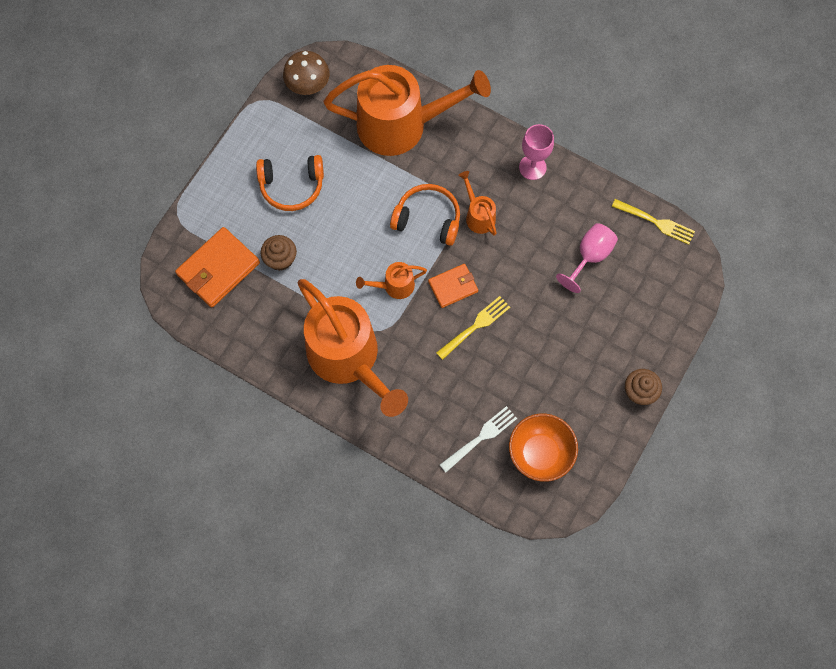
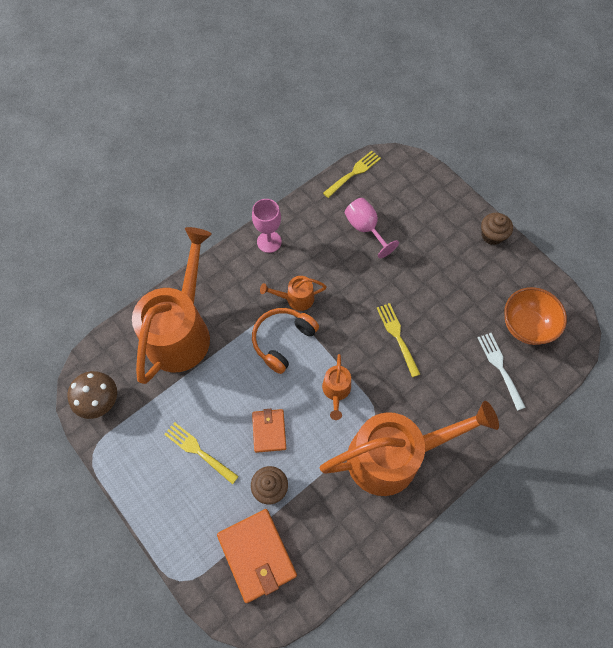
camera: 70 degrees left, 5 degrees down
(292, 186) = (198, 451): orange headphones -> yellow fork
(453, 286) = (354, 342): orange wallet -> orange wallet (269, 431)

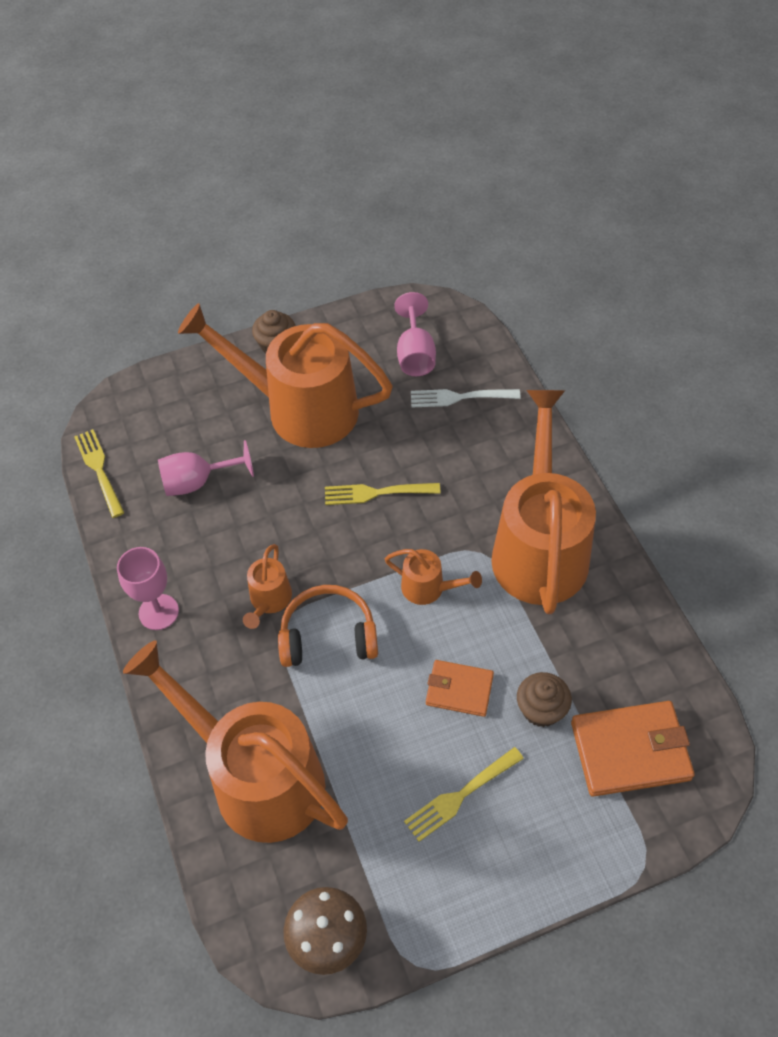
camera: 70 degrees left, 10 degrees down
(282, 340) = (328, 636): orange headphones -> orange headphones turned 120 degrees clockwise
(445, 267) = (299, 409): none -> orange watering can
(525, 326) = (415, 354): orange bowl -> pink goblet

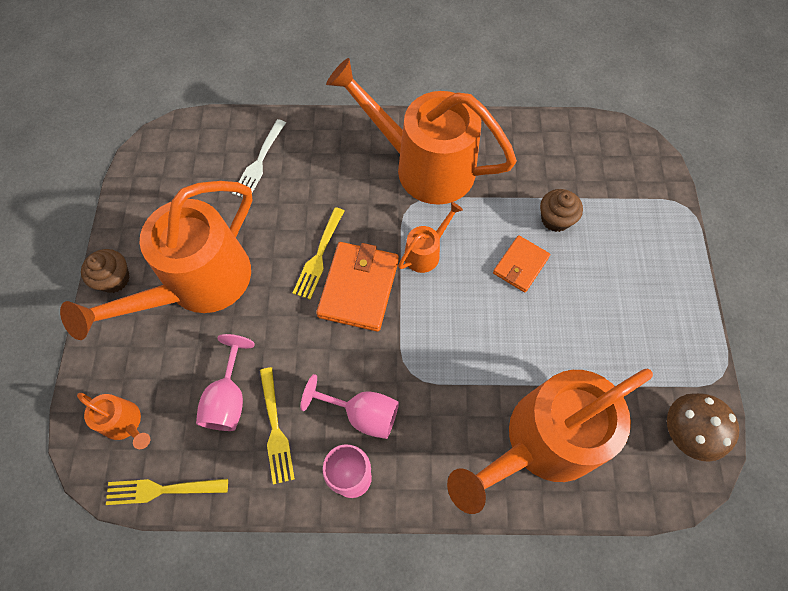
camera: 70 degrees left, 10 degrees up
(269, 601) = (383, 377): orange watering can -> orange watering can (126, 423)
(328, 636) = (436, 341): orange headphones -> none
(415, 354) = (195, 175): pink goblet -> pink goblet (362, 413)
(460, 795) = (604, 297): yellow fork -> yellow fork (275, 429)
(630, 751) = (604, 180): orange wallet -> orange wallet (359, 288)

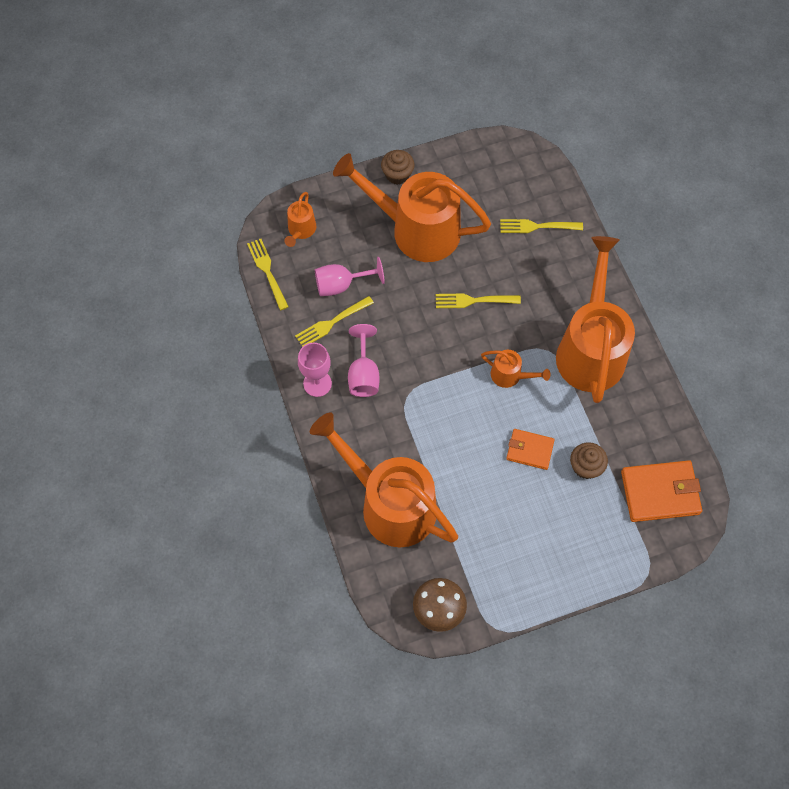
camera: 70 degrees right, 0 degrees up
(259, 162) = (537, 226): white fork -> yellow fork
(359, 288) = (459, 338): orange wallet -> orange wallet (660, 492)

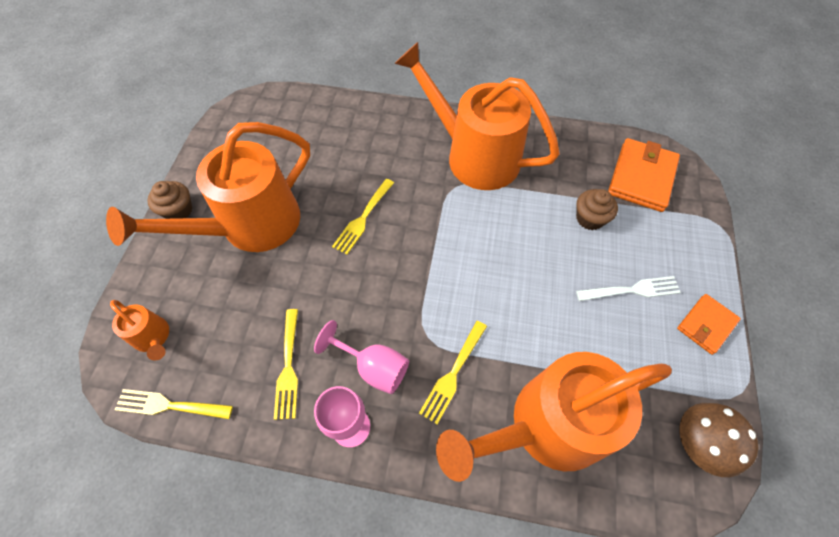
camera: 60 degrees left, 5 degrees down
(341, 285) = (252, 330): pink goblet -> none
(510, 375) = (462, 229): orange watering can -> none
(529, 450) = (550, 254): orange wallet -> orange wallet (706, 325)
(536, 523) = (632, 290): none -> white fork
(537, 226) = (328, 132): yellow fork -> yellow fork (453, 374)

